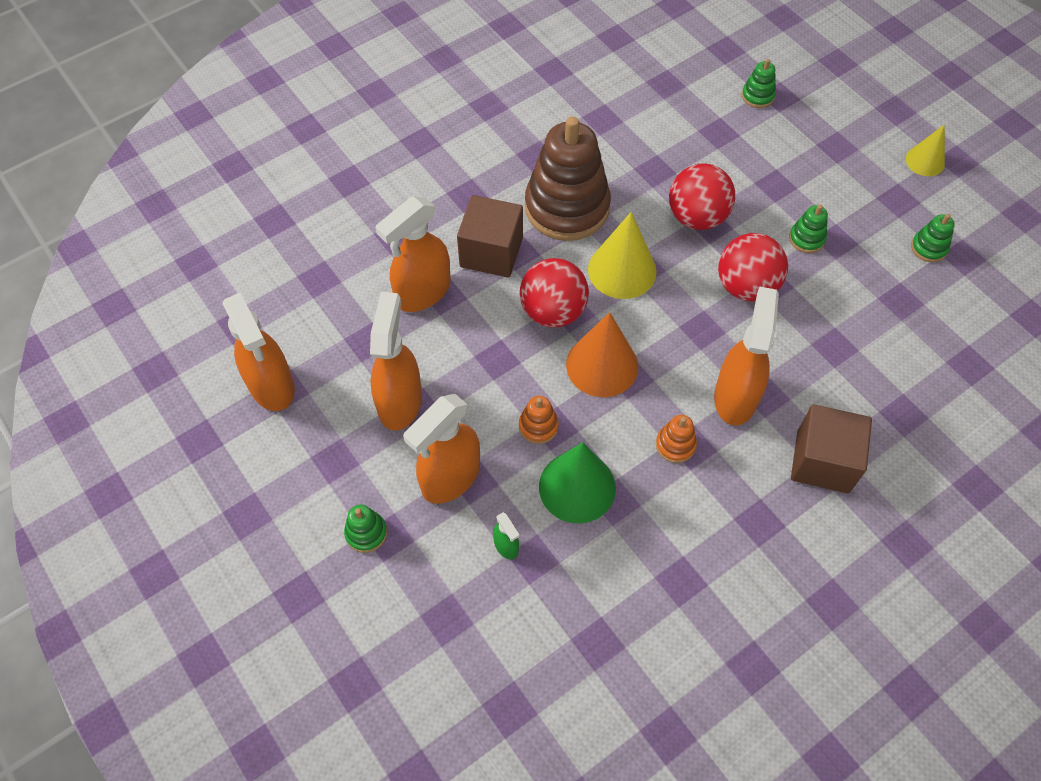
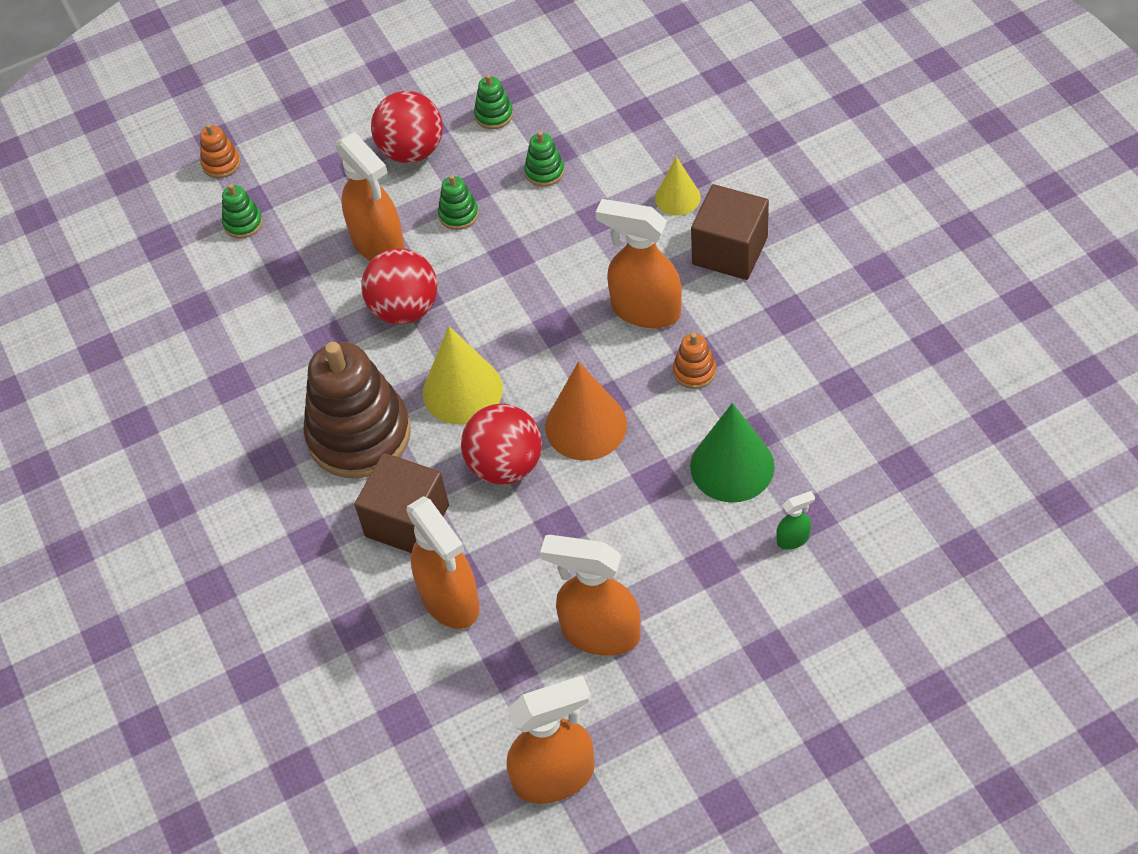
camera: 75 degrees left, 5 degrees down
(366, 533) = (764, 676): green stacking toy -> green stacking toy (544, 171)
(450, 478) = (706, 587): orange spray bottle -> orange spray bottle (378, 244)
(538, 426) = (653, 495): orange stacking toy -> orange stacking toy (221, 163)
(746, 286) = (509, 278): red ball -> red ball (412, 150)
(925, 161) = (380, 94): yellow cone -> yellow cone (677, 197)

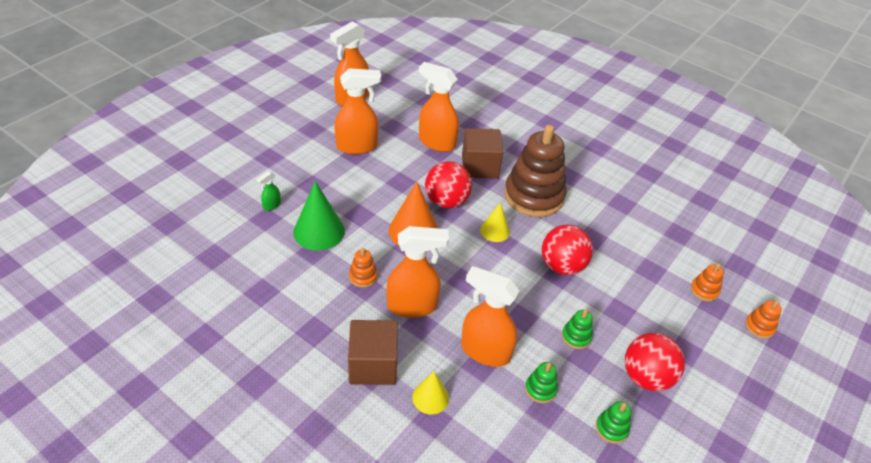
camera: 145 degrees right, 10 degrees down
(243, 223) = (704, 290): green stacking toy -> orange stacking toy
(378, 244) = (610, 301): orange spray bottle -> orange spray bottle (485, 351)
(462, 390) = (495, 231): yellow cone -> yellow cone, size x0.60

